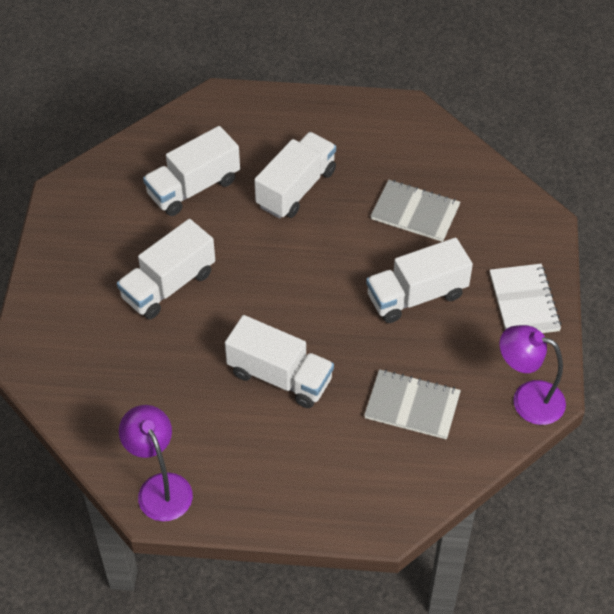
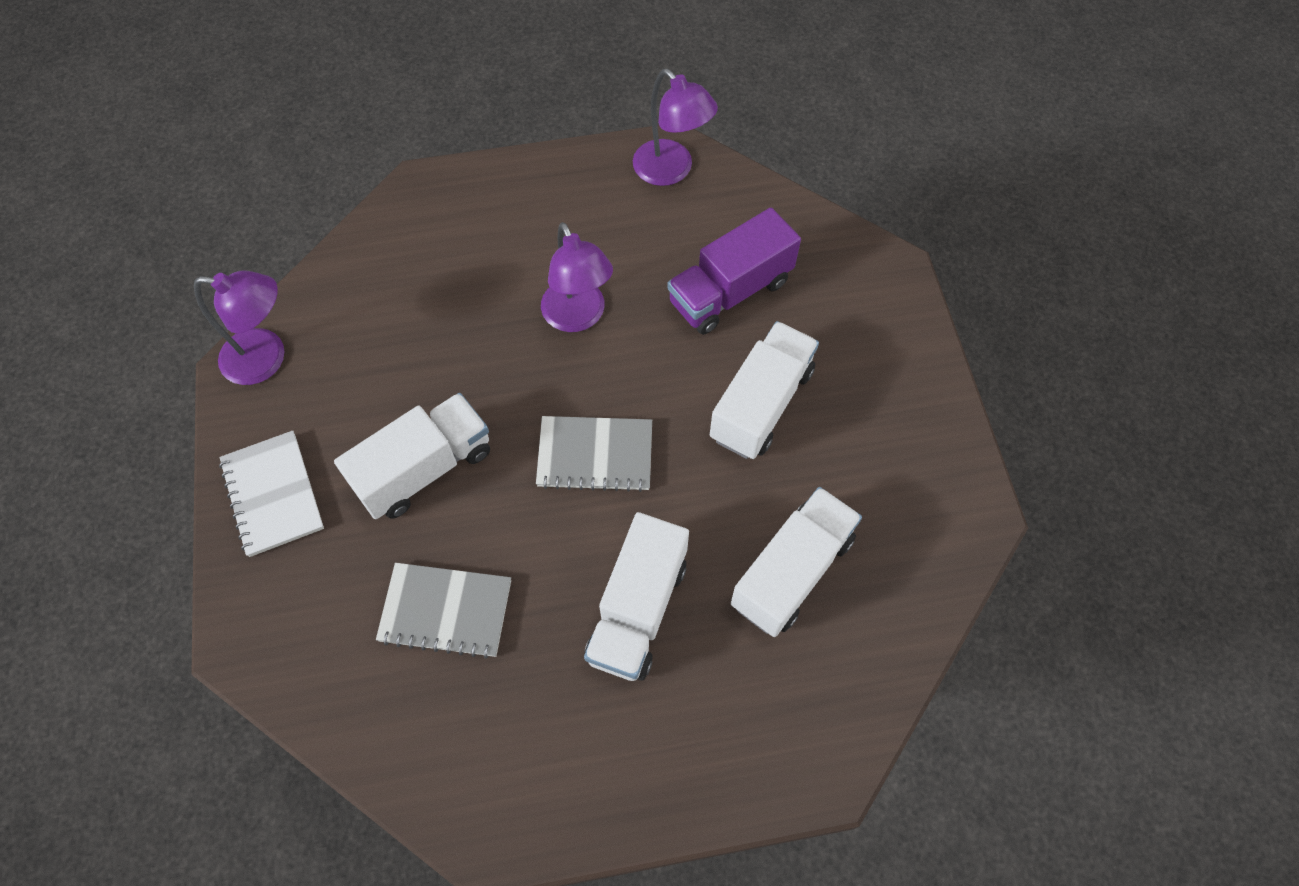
camera: 165 degrees right, 10 degrees up
(155, 370) = (730, 291): none -> purple truck
(280, 376) = (578, 317): white truck -> purple lamp
(412, 406) = (409, 318): grey notebook -> grey notebook (595, 455)

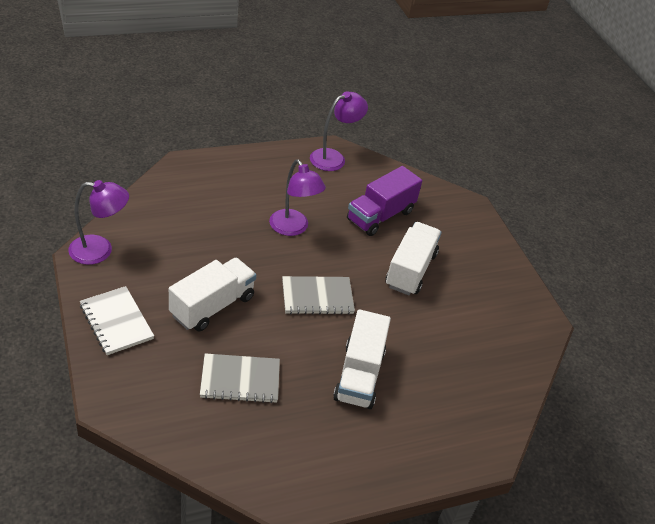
camera: 15 degrees left, 20 degrees down
(671, 171) = (334, 158): purple lamp -> purple lamp turned 75 degrees counterclockwise
(792, 572) = (446, 352): white truck -> none

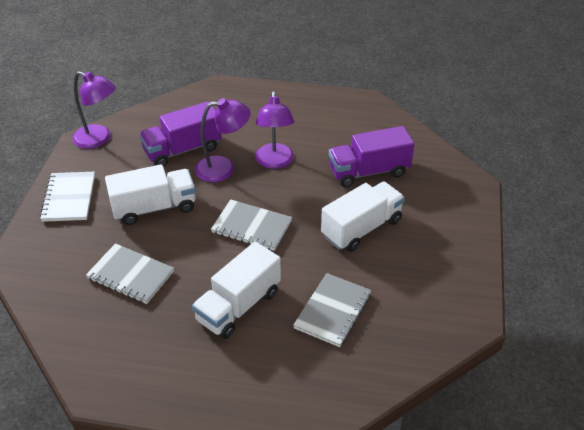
camera: 35 degrees right, 0 degrees up
(196, 239) = (182, 150): none -> purple truck
(334, 158) = (361, 110): purple lamp -> purple lamp (223, 168)
(439, 352) = (333, 311): none -> grey notebook

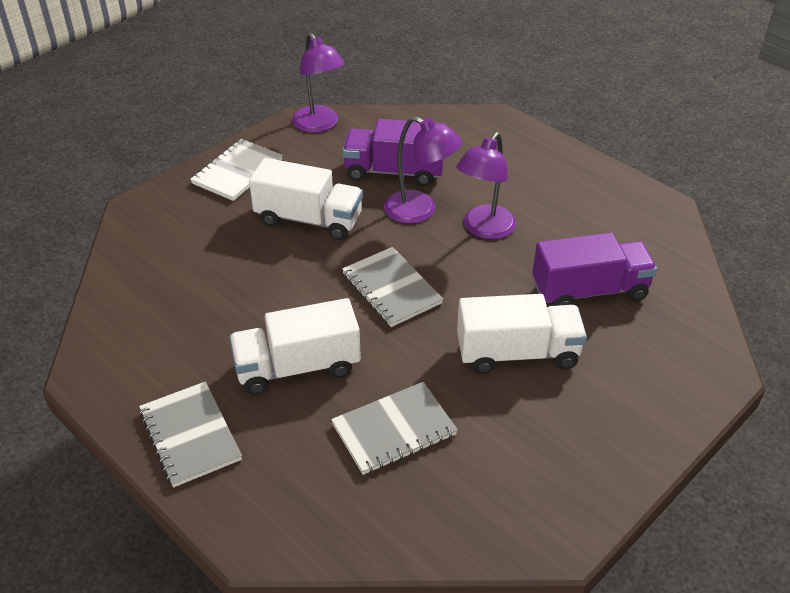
camera: 35 degrees right, 0 degrees up
(130, 275) = (222, 278): grey notebook -> grey notebook (190, 435)
(369, 172) = (589, 291): purple truck -> purple truck turned 150 degrees clockwise

